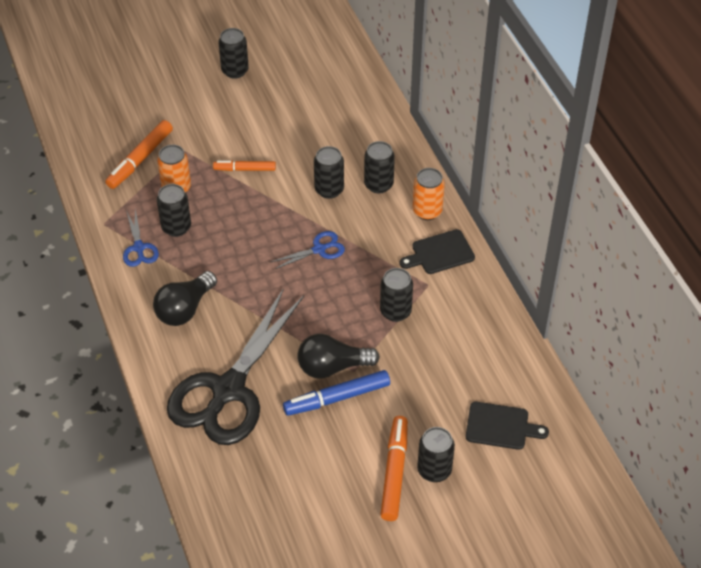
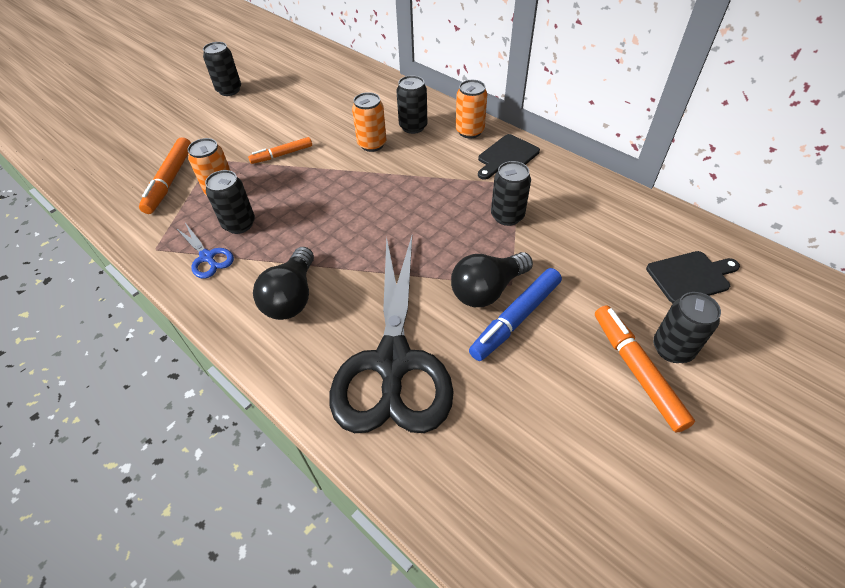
camera: 25 degrees left, 0 degrees up
(319, 249) = (396, 192): blue scissors -> none
(329, 189) = (372, 144): black can -> orange can

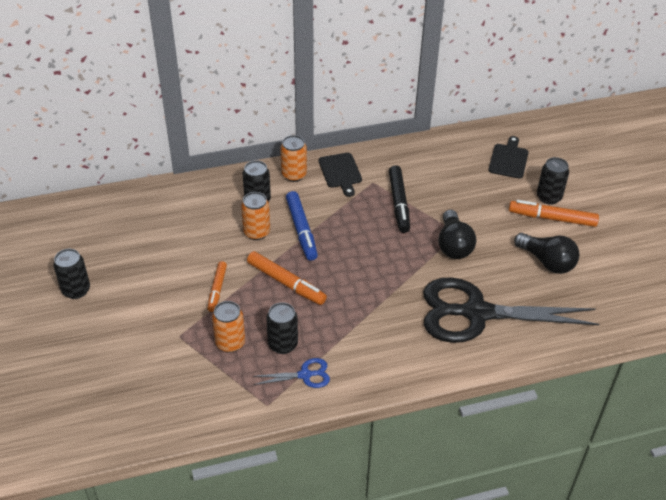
camera: 60 degrees left, 5 degrees down
(170, 180) = (182, 372): orange marker -> orange marker (286, 283)
(292, 297) = (385, 341): black light bulb -> black light bulb (547, 262)
(393, 362) = (476, 313): black scissors -> black scissors turned 150 degrees clockwise
(507, 216) = (398, 203): black can -> black marker
(515, 319) = (484, 245): blue marker -> blue marker (301, 230)

